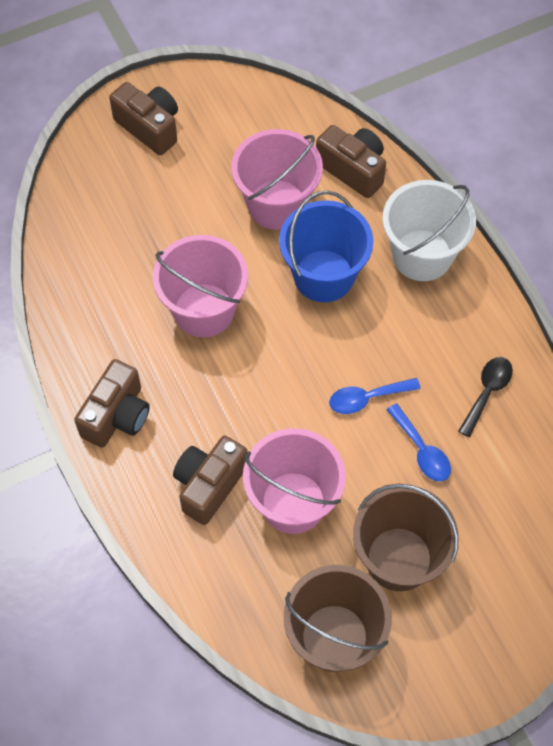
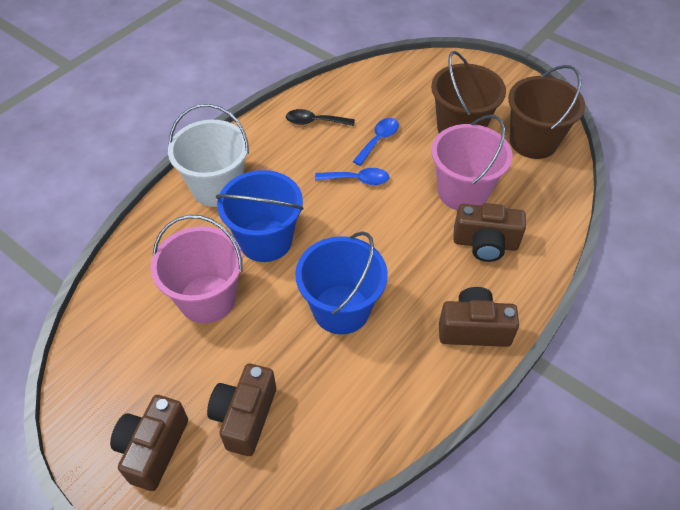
camera: 115 degrees left, 10 degrees down
(204, 310) = (341, 309): pink bucket -> blue bucket
(353, 169) = (147, 258): brown camera -> brown camera (245, 416)
(367, 398) = (357, 180): blue spoon -> blue spoon turned 45 degrees counterclockwise

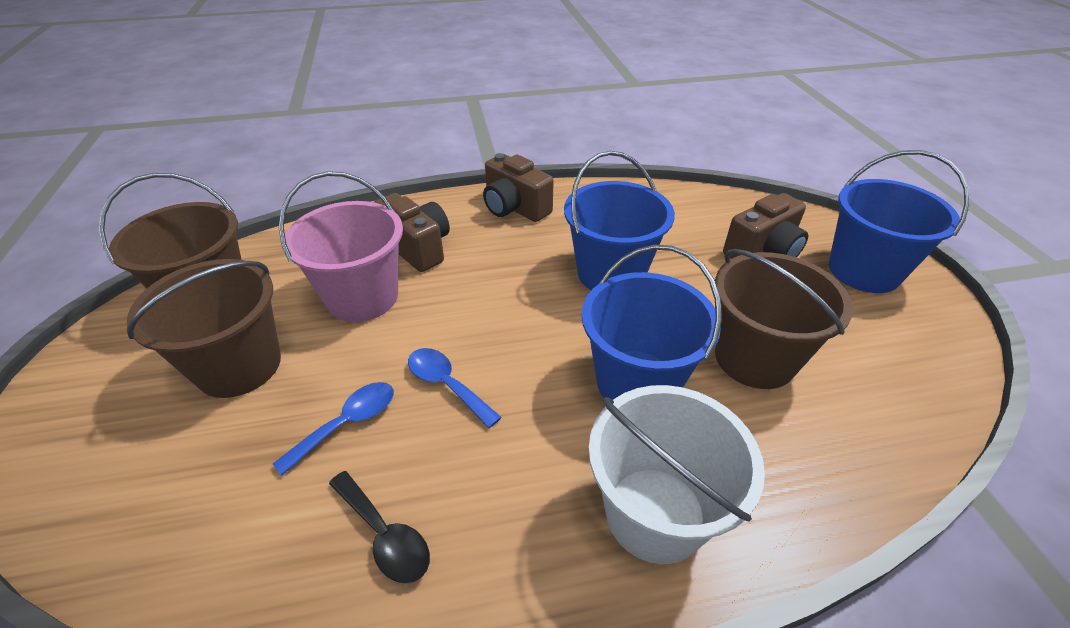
camera: 140 degrees left, 10 degrees down
(153, 448) = (863, 271): brown camera -> blue bucket
(207, 299) = (754, 358): pink bucket -> brown bucket
(378, 140) = (347, 423): blue spoon -> blue spoon turned 150 degrees clockwise

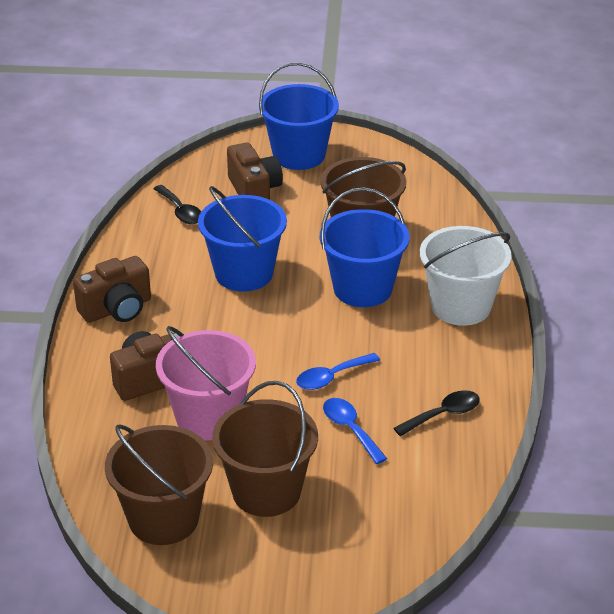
camera: 75 degrees left, 5 degrees down
(687, 212) = (180, 211): none -> black spoon

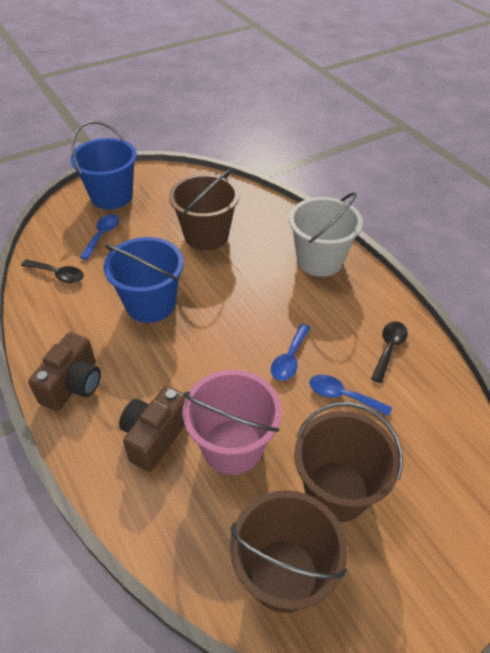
camera: 35 degrees left, 10 degrees up
(254, 191) = (102, 235): brown camera -> blue spoon
(362, 288) = (245, 277): blue bucket -> none

